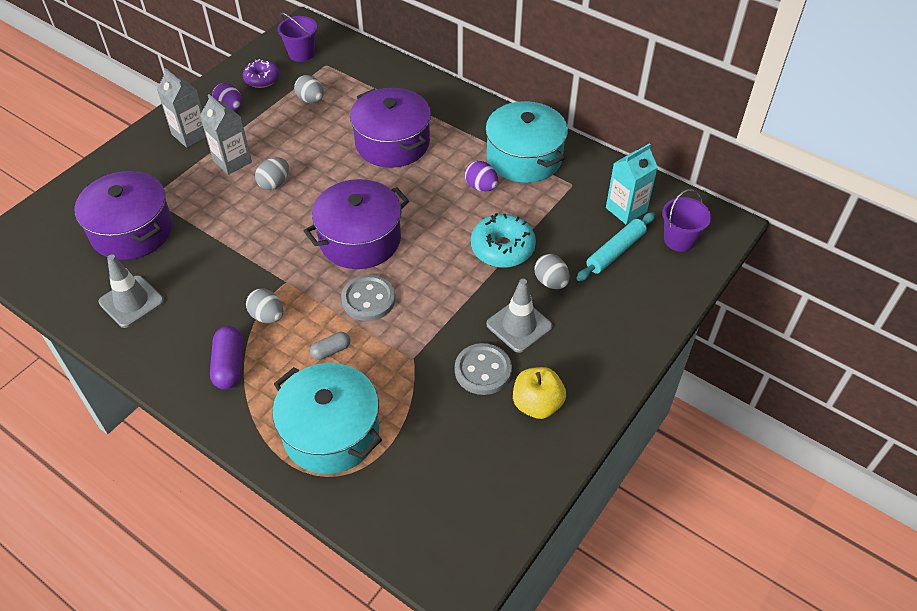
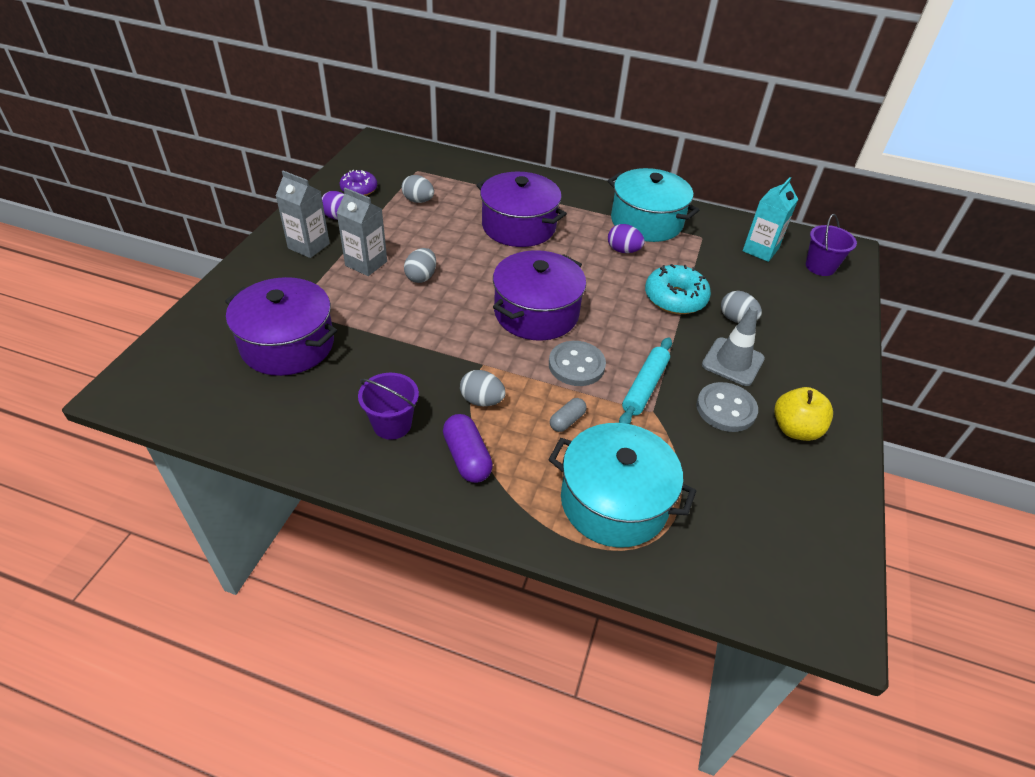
camera: 20 degrees left, 5 degrees down
(131, 302) = (322, 415): grey traffic cone -> none
(301, 53) = (387, 164): purple bucket -> purple bucket (392, 424)
(615, 251) = (774, 284): turquoise rolling pin -> turquoise rolling pin (644, 387)

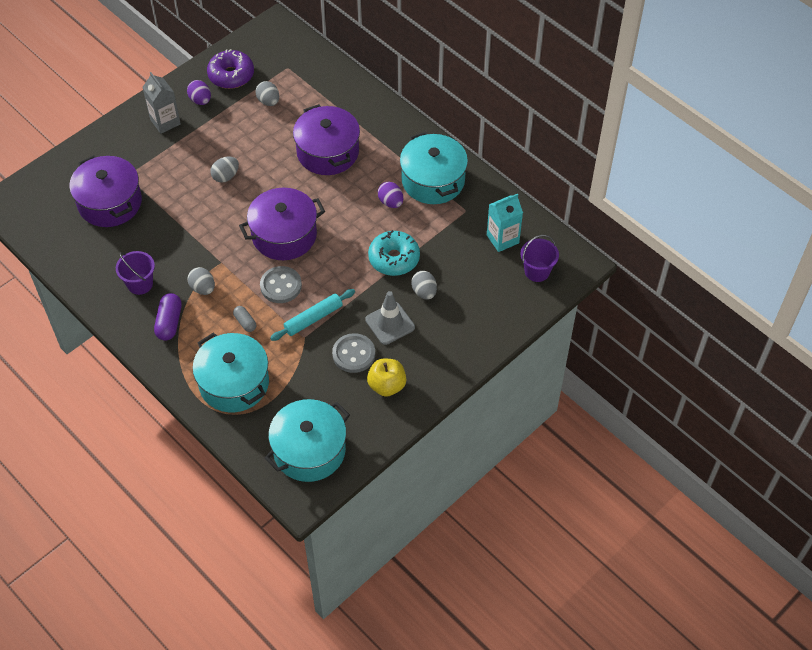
camera: 30 degrees right, 10 degrees up
(359, 189) = (231, 75): purple donut -> purple donut, size x1.51
(366, 263) = (195, 151): grey carton -> none
(567, 421) = (245, 322): grey capsule -> grey capsule turned 75 degrees clockwise
(785, 549) = (309, 450): none -> turquoise pot

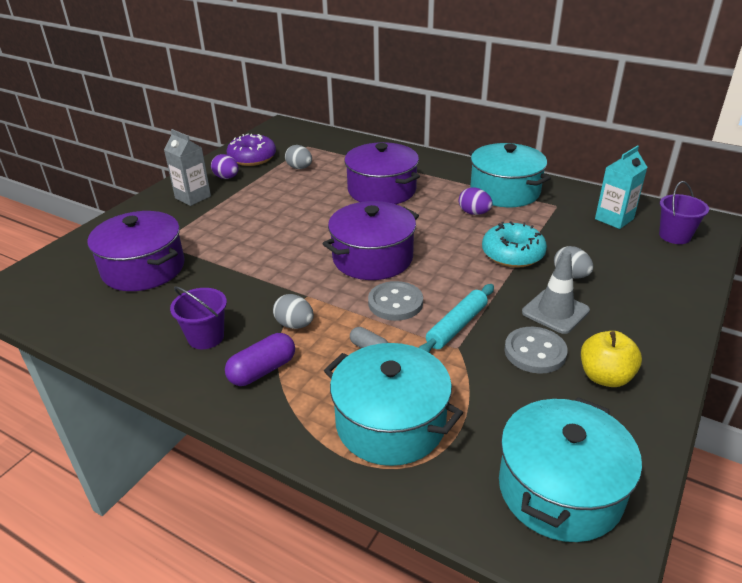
camera: 15 degrees left, 20 degrees down
(169, 322) = (262, 370): purple capsule -> purple capsule turned 60 degrees clockwise
(226, 176) = (279, 224): grey egg -> none

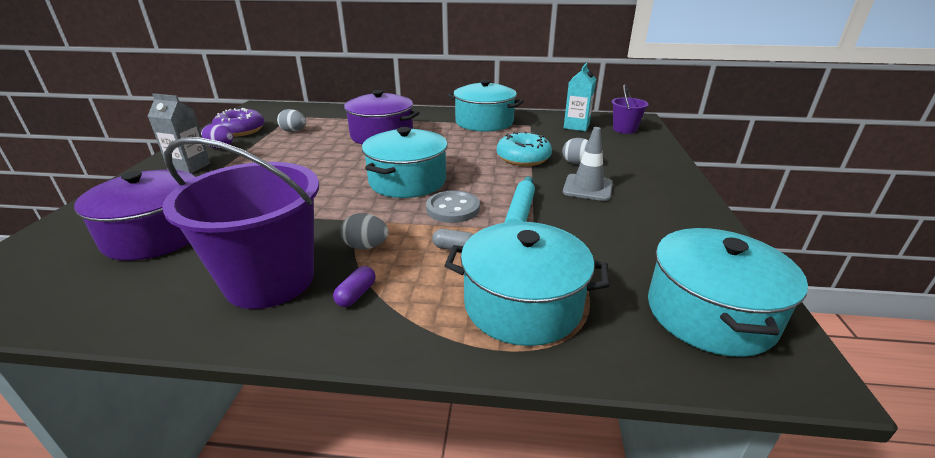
camera: 25 degrees left, 5 degrees down
(206, 337) = (270, 280): purple bucket -> purple bucket, size x2.04
(262, 370) = (356, 294): purple capsule -> purple capsule, size x0.62
(372, 258) = (407, 181): purple pot -> turquoise pot
(474, 213) = (471, 138): purple egg -> none
(535, 352) = (597, 218): grey button -> none
(605, 377) = (663, 222): yellow apple -> none

